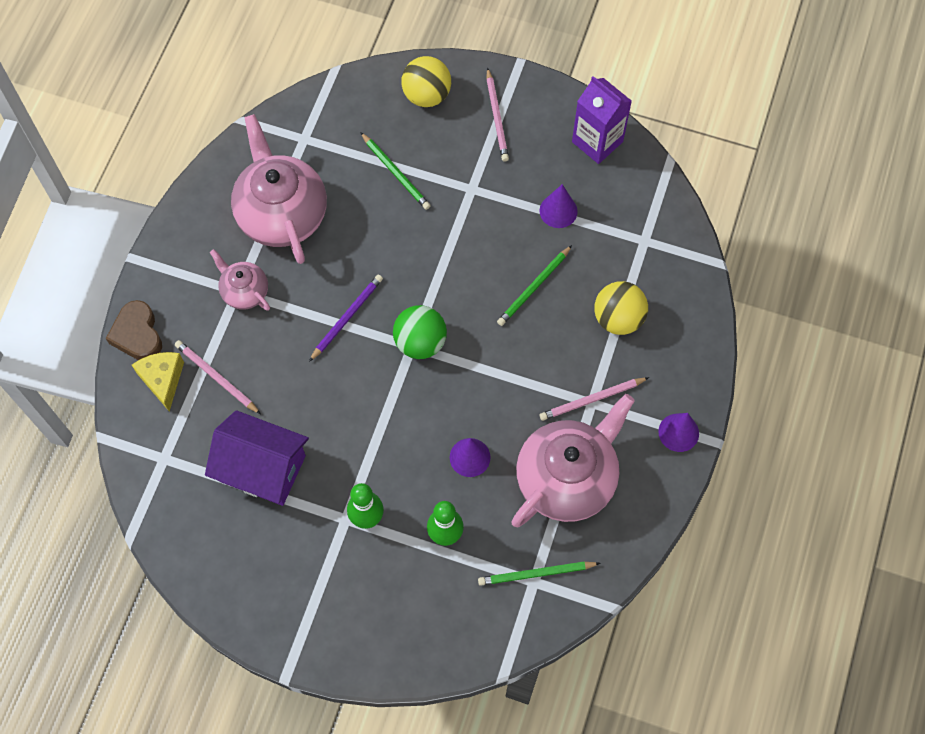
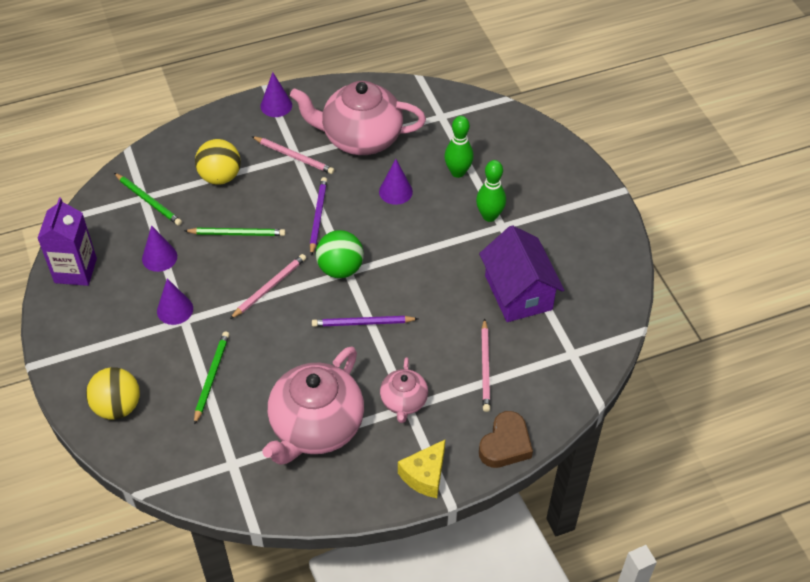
camera: 130 degrees left, 15 degrees down
(162, 380) = (521, 399): yellow cheese -> yellow cheese (425, 475)
(489, 188) = (175, 309): none -> purple cone
(497, 117) = (102, 346): pink pencil -> pink pencil (269, 287)
(497, 367) = (318, 216): none -> purple pencil
(536, 574) = (435, 117): green pencil -> green pencil (148, 201)

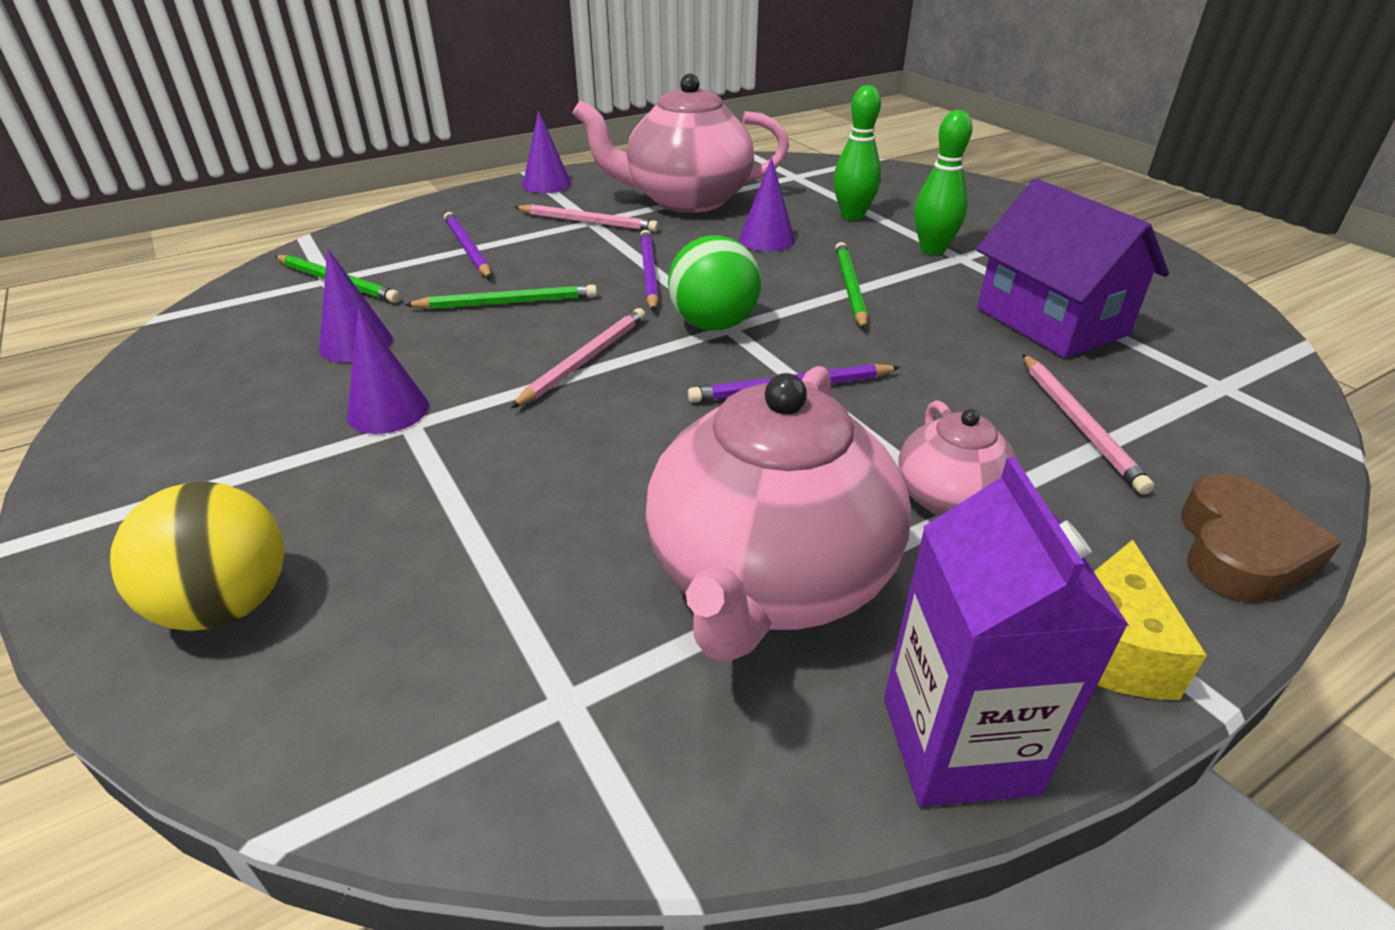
camera: 10 degrees left, 15 degrees down
(75, 270) = (172, 377): purple carton -> purple carton (958, 745)
(211, 377) = (481, 512): green pencil -> green pencil (849, 288)
(220, 177) = (467, 249): yellow ball -> purple pencil

